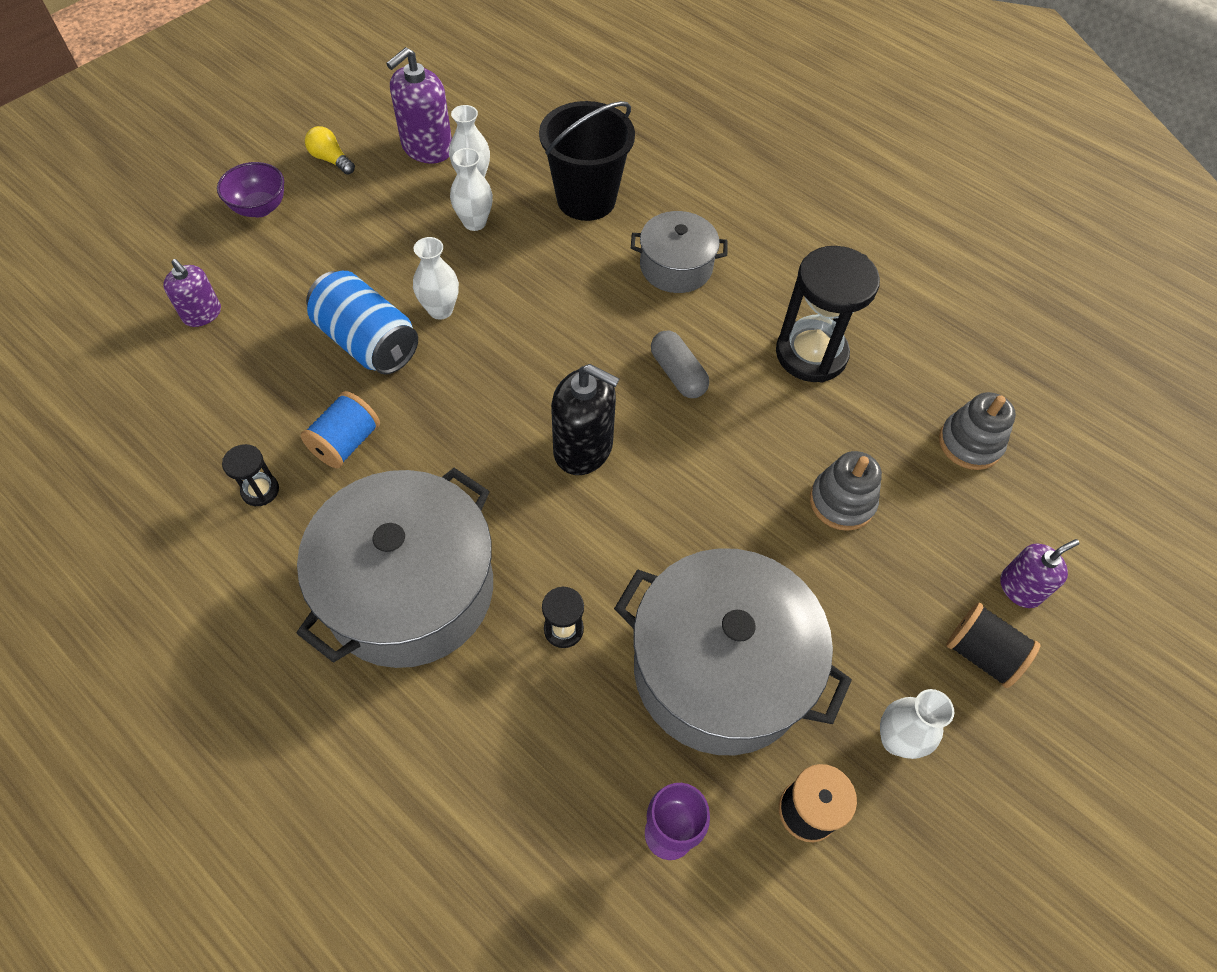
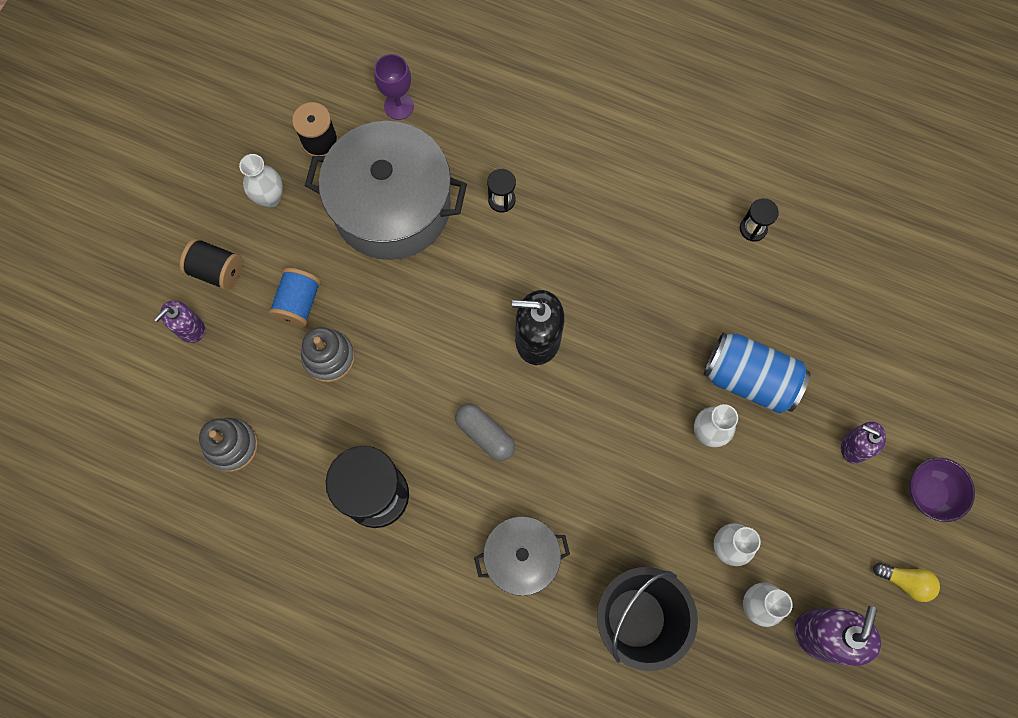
camera: 165 degrees right, 15 degrees up
(202, 314) = (897, 360): purple soap dispenser -> purple soap dispenser (854, 446)
(346, 443) = (715, 284): blue spool -> blue spool (298, 303)
(409, 589) = (613, 194): grey pot -> none

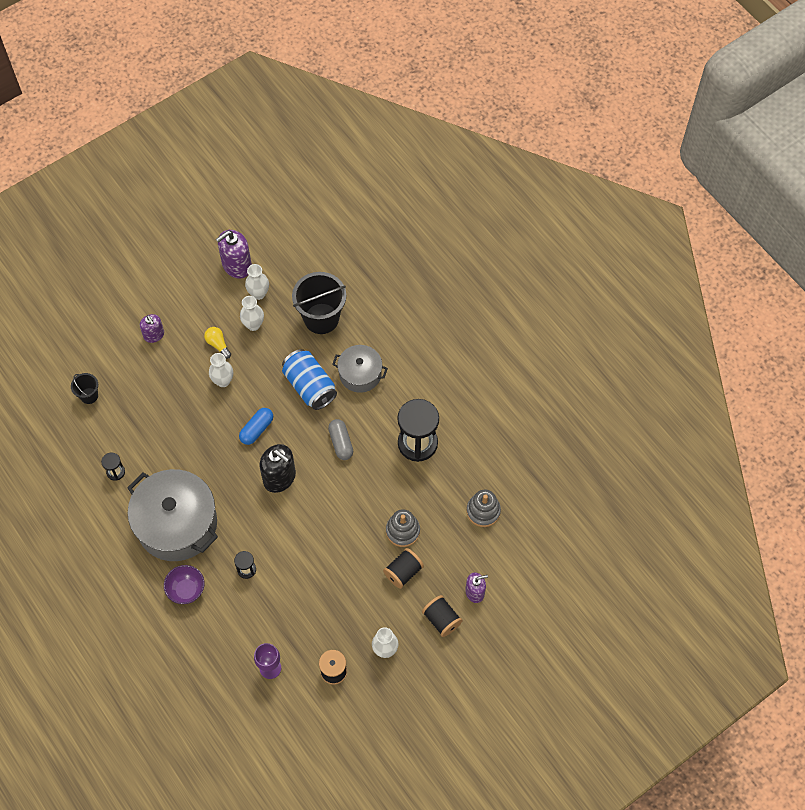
camera: 150 degrees left, 10 degrees down
(298, 303) = (403, 572): blue spool -> black spool
(392, 206) = (314, 602): grey pot -> grey pot (177, 524)
(612, 388) = (257, 429): none -> blue capsule
(749, 379) = (181, 395): blue can -> blue can (309, 386)
(868, 308) = (89, 395): none -> black bucket
(905, 581) = (179, 266): yellow light bulb -> yellow light bulb (218, 344)
(929, 493) = (135, 295): purple bowl -> purple bowl (186, 590)

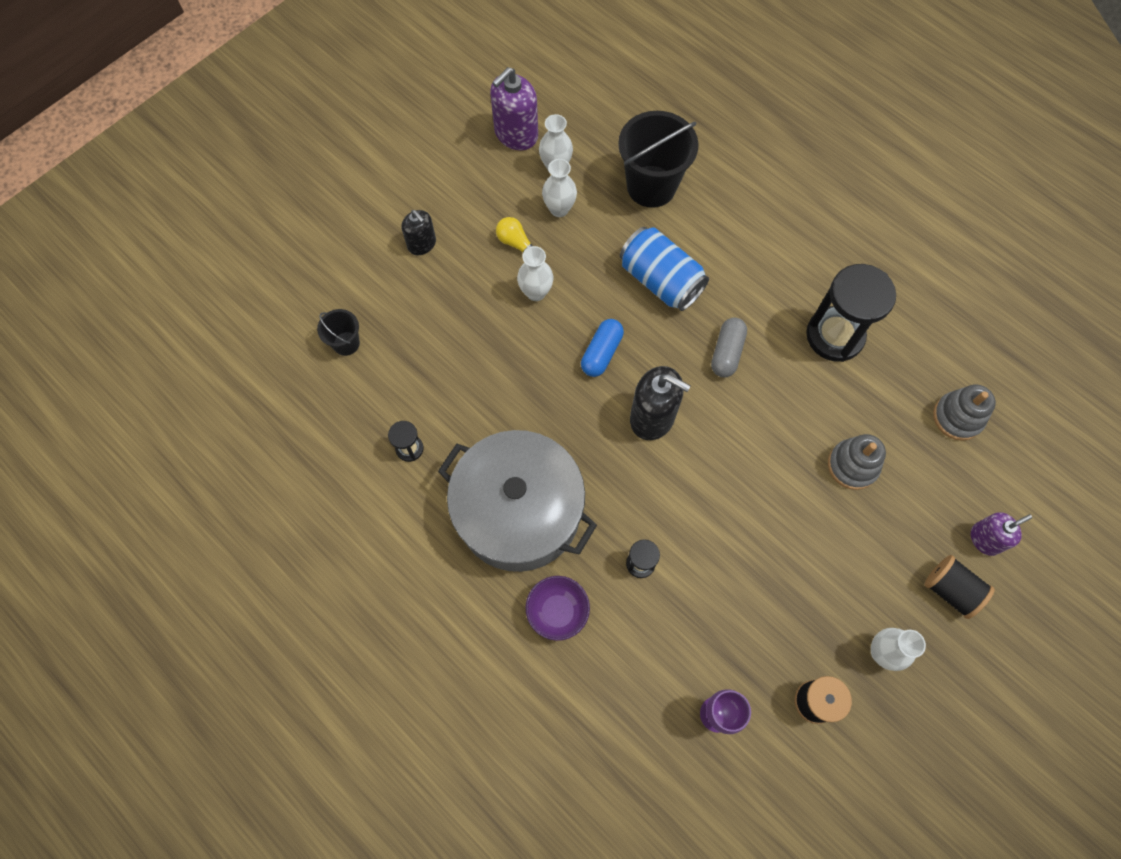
camera: 10 degrees left, 5 degrees up
(154, 335) = (422, 244): purple soap dispenser -> black soap dispenser
(341, 443) = (726, 352): grey capsule -> grey capsule turned 45 degrees clockwise
(360, 374) = (726, 253): grey pot -> none
(403, 572) = (872, 527): black spool -> none

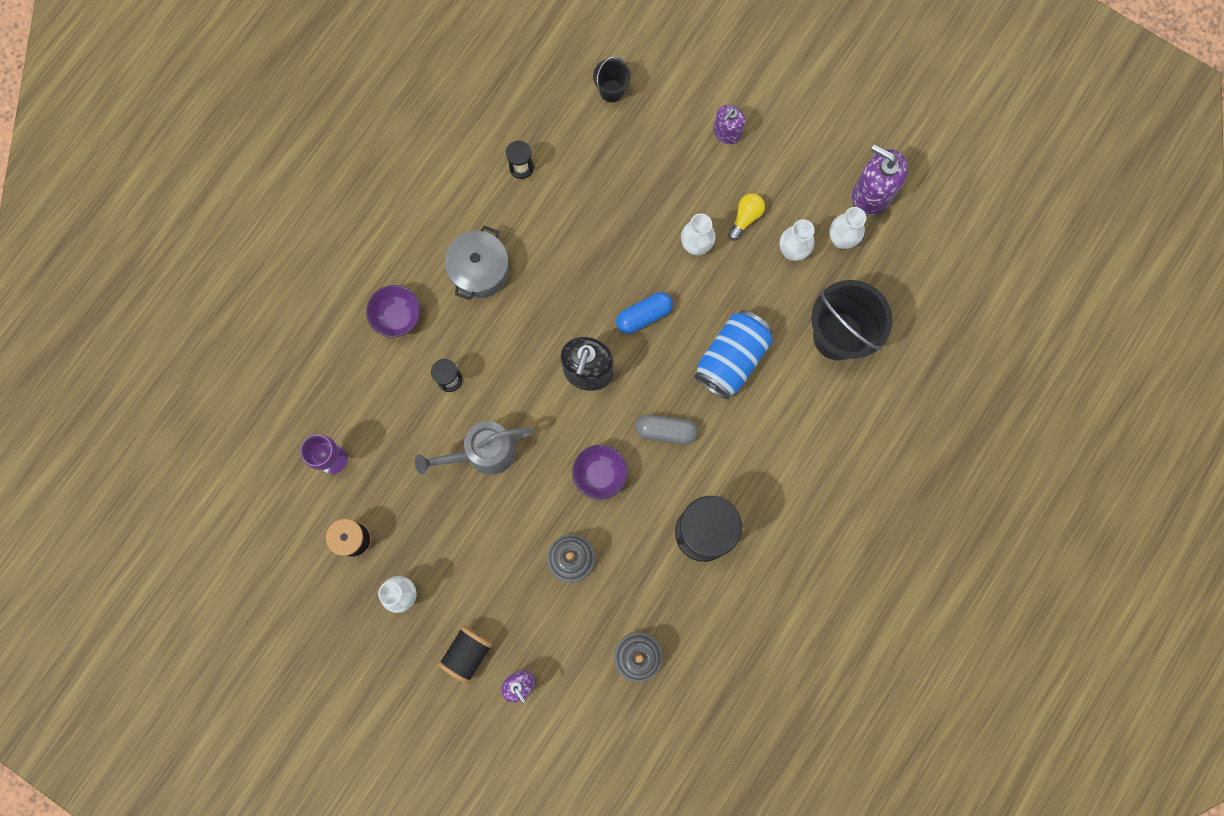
camera: 80 degrees right, 10 degrees up
(422, 244) = (727, 132): black soap dispenser -> purple soap dispenser
(519, 511) = (479, 270): grey pot -> grey pot, size x0.55
(601, 353) = (644, 316): blue capsule -> blue capsule turned 45 degrees counterclockwise
(728, 540) = (483, 453): none -> grey watering can
(766, 423) = (600, 475): none -> purple bowl

